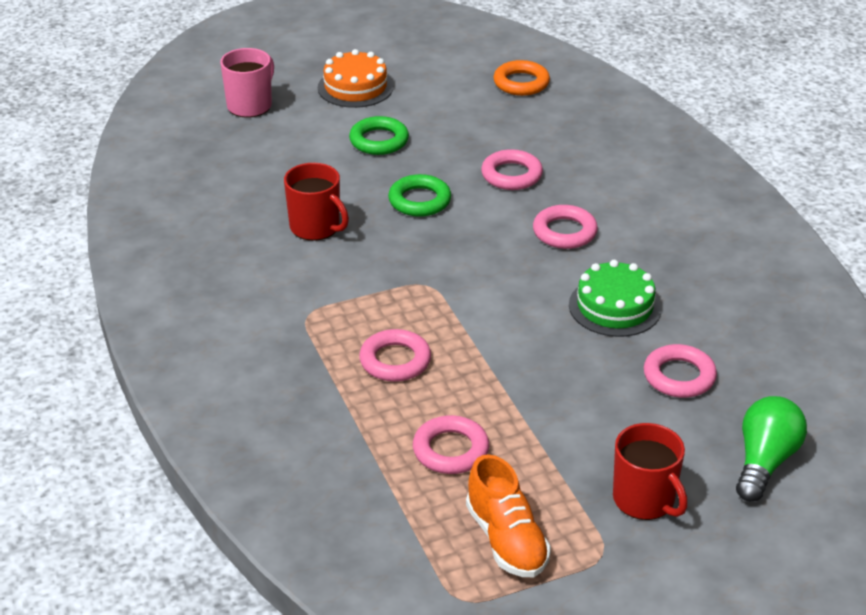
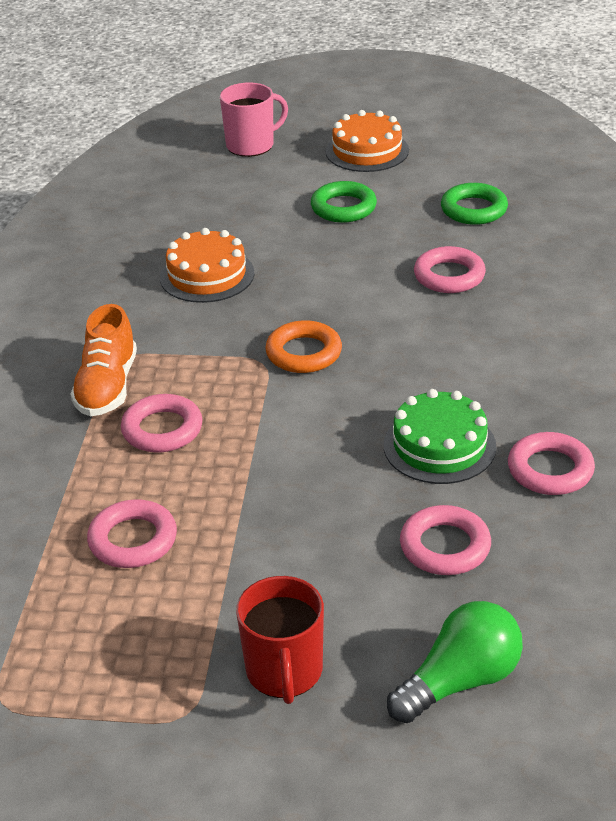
camera: 30 degrees right, 0 degrees up
(316, 227) = (207, 275): red mug -> orange cake
(419, 201) = (331, 277): green ring -> green ring (474, 209)
(506, 540) = (102, 657): orange shoe -> orange shoe (107, 387)
(521, 83) = (542, 185): orange ring -> orange ring (304, 353)
(564, 232) = (454, 350): pink ring -> pink ring (550, 470)

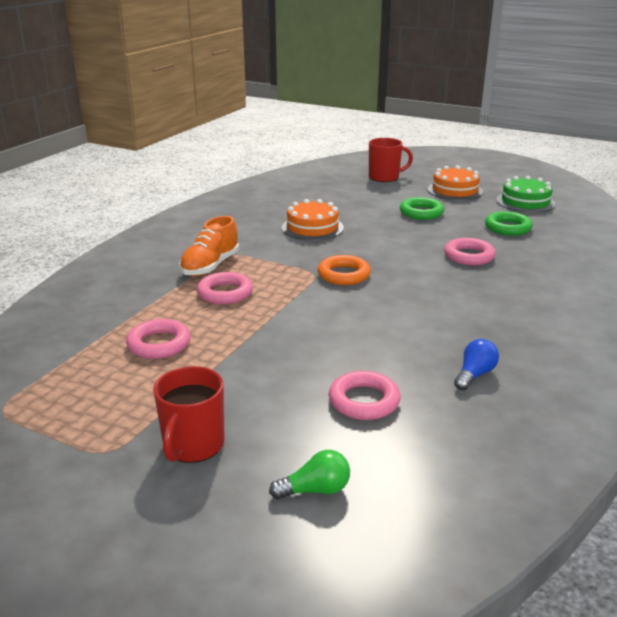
camera: 20 degrees right, 10 degrees down
(251, 145) = (384, 177): pink mug -> red mug
(439, 446) = (400, 342): green cake -> green cake (525, 202)
(460, 681) = (315, 490): green light bulb -> green light bulb, size x0.63
(550, 470) = (474, 375): pink ring -> blue light bulb

